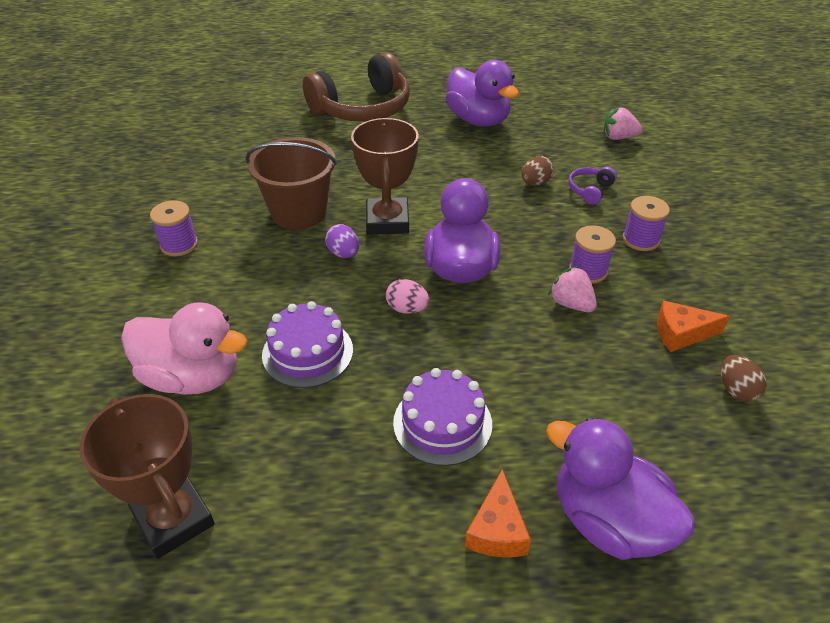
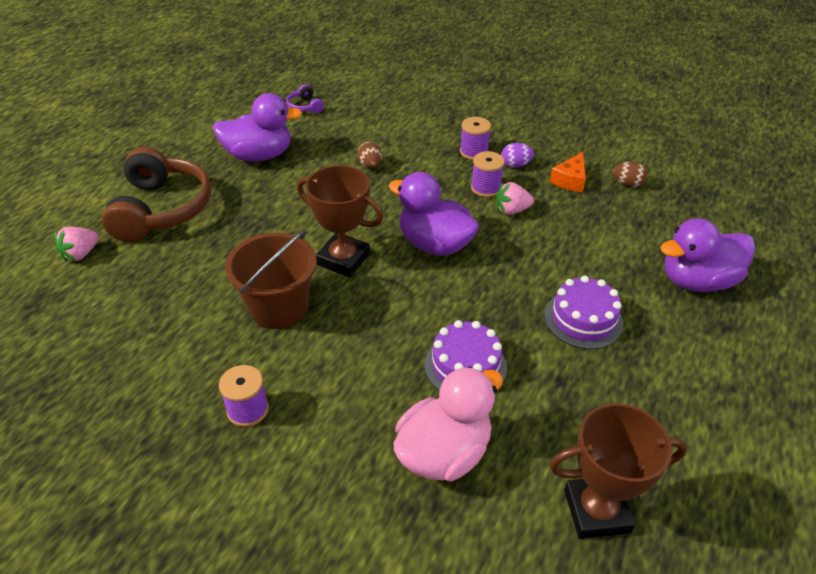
camera: 60 degrees left, 0 degrees up
(343, 253) = (362, 300): purple egg -> purple egg (515, 165)
(407, 309) = (457, 290): pink egg -> none
(497, 529) = (683, 331): orange cheese -> none
(590, 190) = (403, 146): purple headphones -> purple headphones (305, 106)
(618, 137) = (356, 106): pink strawberry -> pink strawberry (81, 254)

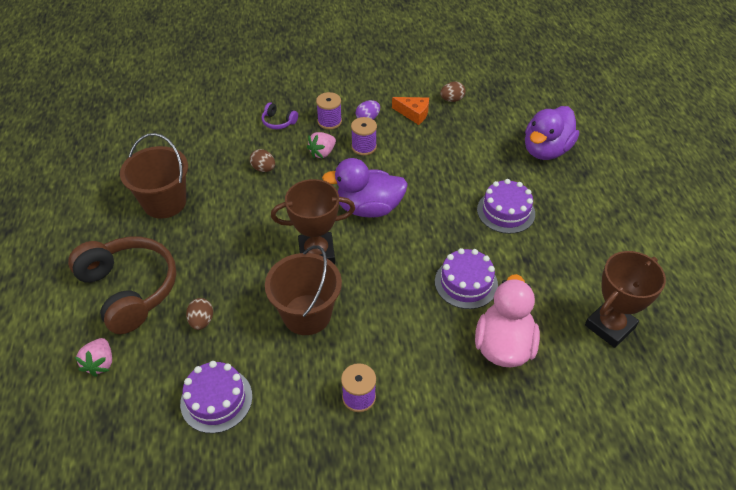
camera: 35 degrees left, 5 degrees up
(130, 335) = (216, 400): none -> purple cake
(188, 264) = (202, 321): none -> brown egg
(259, 155) = (164, 202): purple duck -> brown bucket
(305, 106) = (159, 141): purple headphones -> purple headphones (278, 122)
(512, 210) = (396, 156): pink strawberry -> pink strawberry (322, 153)
(570, 180) = (413, 113): orange cheese -> orange cheese turned 60 degrees counterclockwise

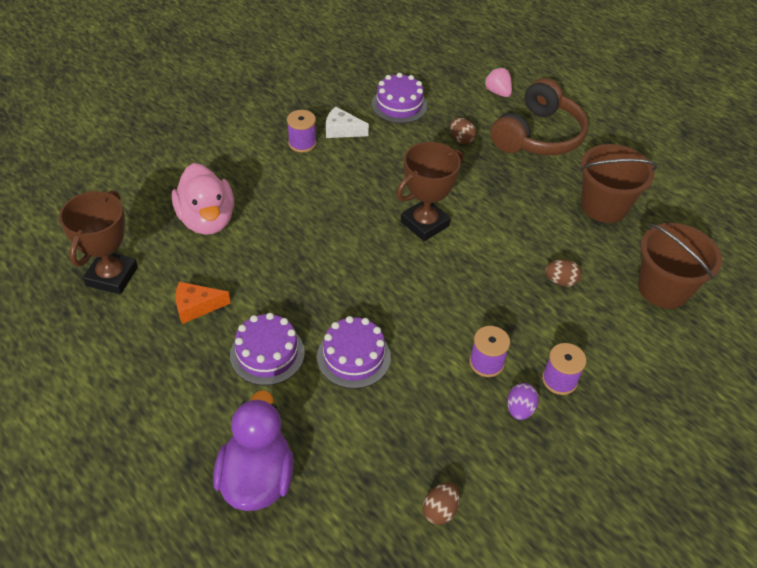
camera: 145 degrees right, 0 degrees up
(129, 289) = (538, 136): brown headphones -> brown headphones turned 75 degrees counterclockwise
(278, 122) = (613, 348): purple headphones -> none
(305, 394) = (342, 130): none -> white cheese
(307, 314) = (387, 175): brown bucket -> brown bucket (663, 289)
(322, 153) = (523, 331): pink strawberry -> none
(368, 208) = (415, 288): purple duck -> none
(413, 113) = (471, 451): orange cheese -> orange cheese (196, 306)
(466, 283) = (268, 257): purple cake -> purple cake (353, 357)

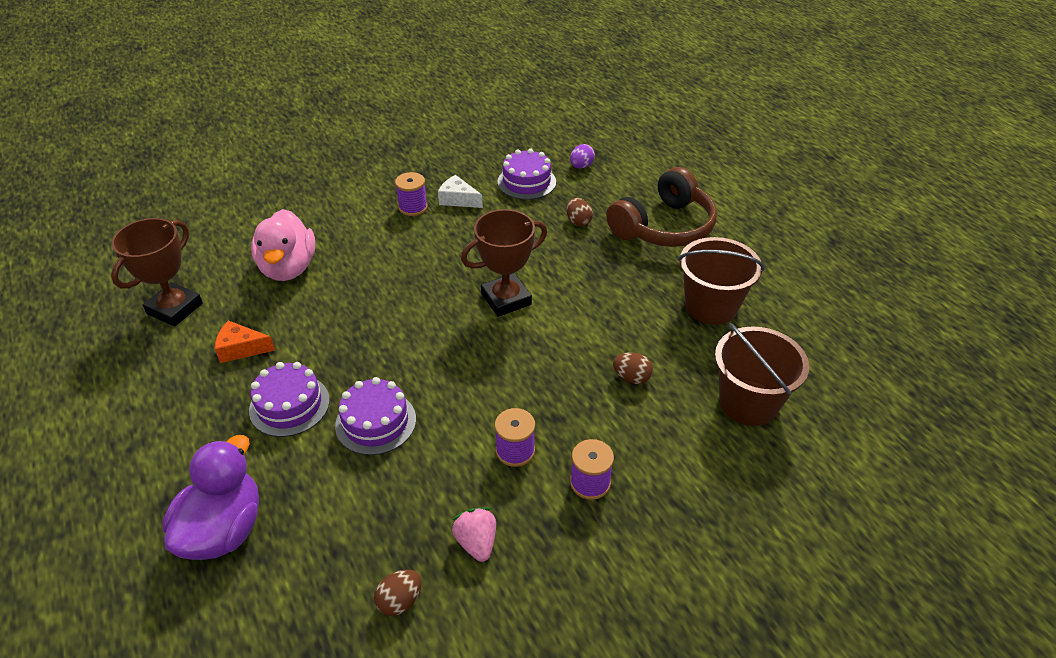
camera: 15 degrees right, 5 degrees down
(497, 92) = (635, 180): pink strawberry -> pink strawberry (476, 542)
(519, 409) = (532, 507): purple egg -> purple egg (581, 166)

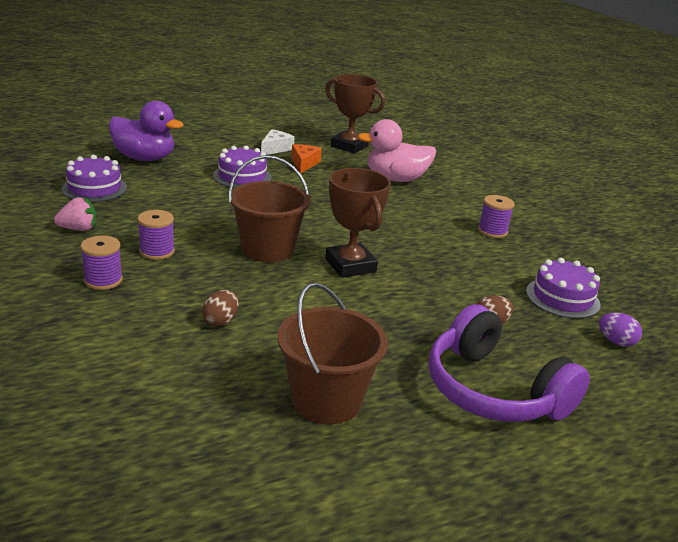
camera: 90 degrees right, 15 degrees down
(376, 422) = (213, 202): purple cake -> purple cake (94, 188)
(400, 601) = (52, 202): brown egg -> none
(458, 199) = (513, 254): white cheese -> white cheese (275, 149)
(664, 227) = (493, 390): brown headphones -> purple headphones
(748, 402) = (153, 394): brown bucket -> brown bucket (267, 249)

